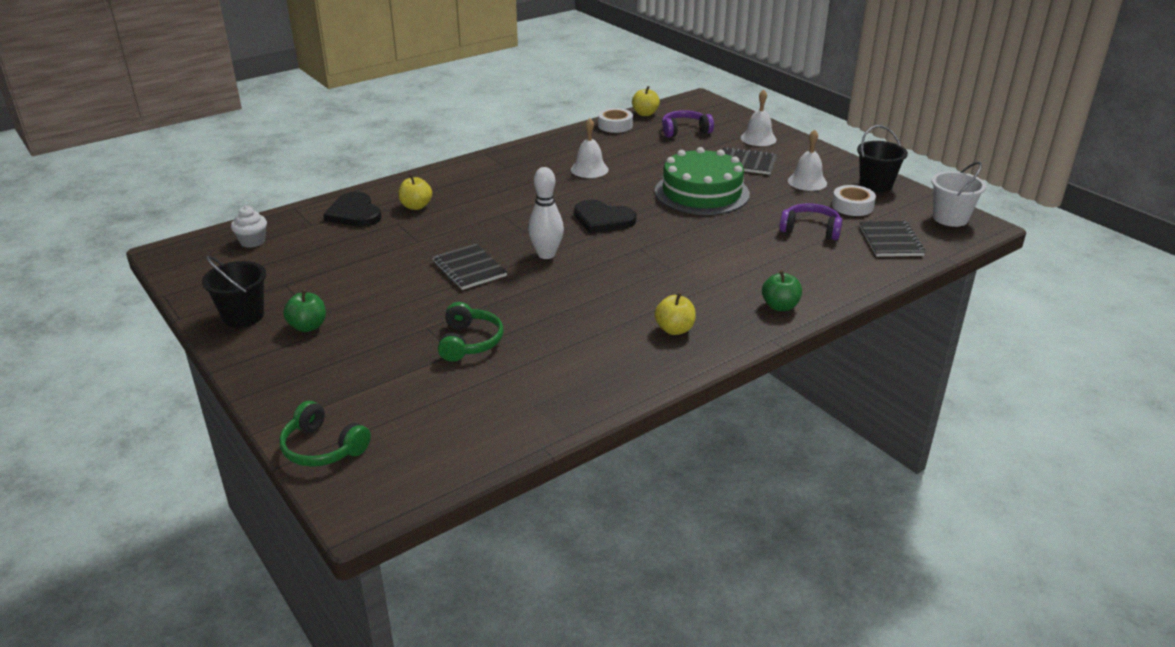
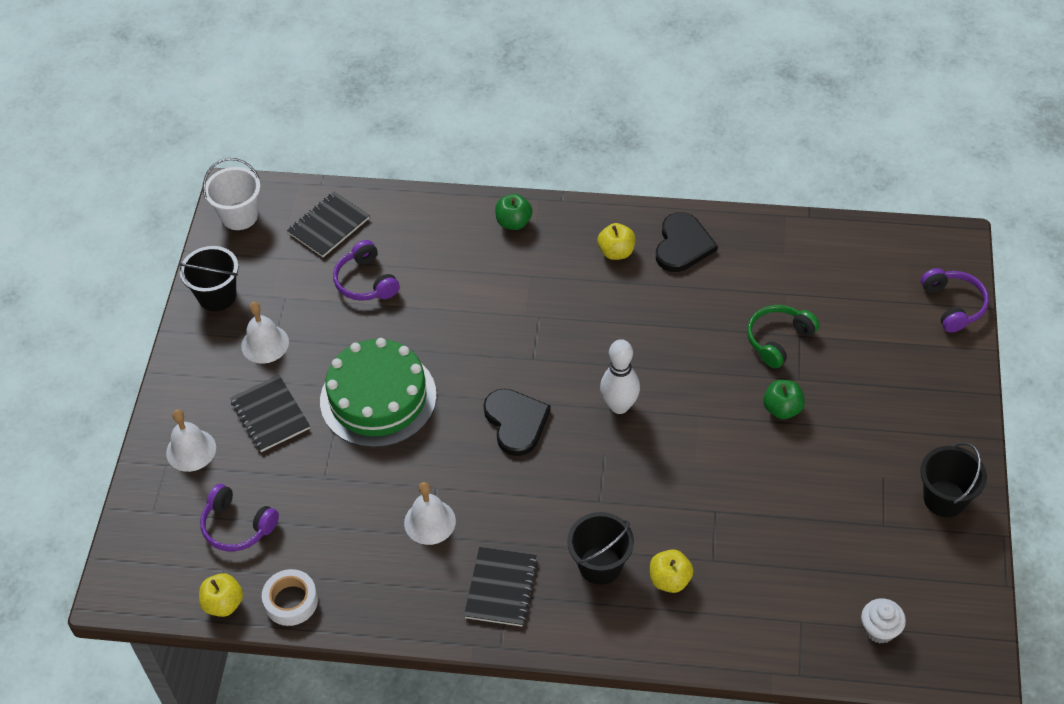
camera: 135 degrees left, 20 degrees up
(308, 326) = (895, 445): green apple -> green apple (782, 409)
(322, 448) = (953, 305): green headphones -> purple headphones
(354, 213) = (742, 613): black heart -> black heart (682, 245)
(466, 194) = (600, 565): none -> black bucket
(469, 269) = (704, 432): black notebook -> black notebook (501, 588)
(852, 206) = (285, 284): white tape -> none

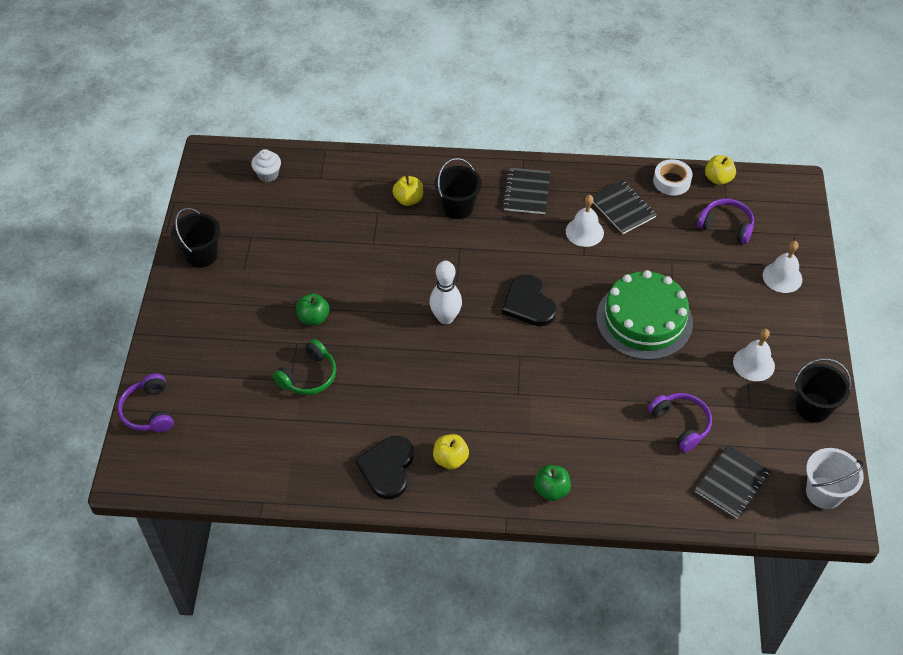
camera: 175 degrees right, 0 degrees up
(270, 415) = (728, 305): black notebook -> black notebook (622, 208)

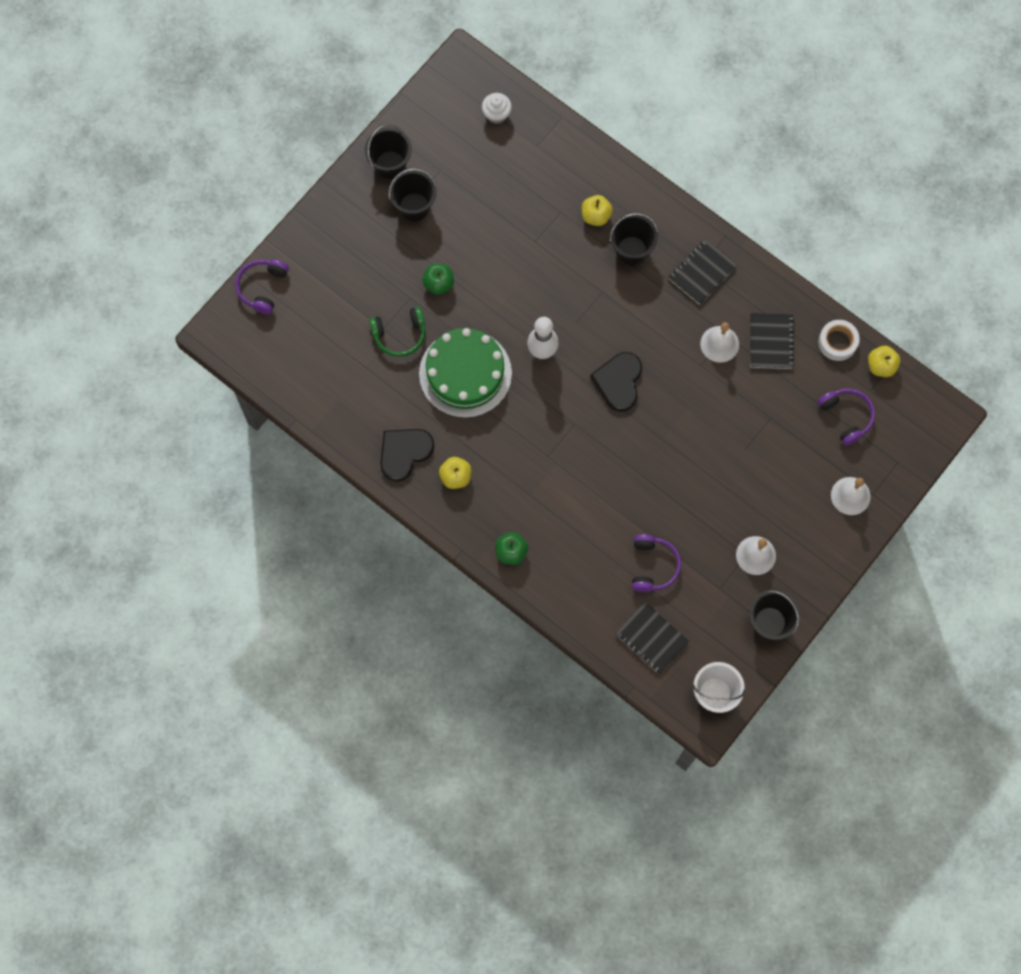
camera: 35 degrees right, 20 degrees up
(247, 274) = (414, 207): none -> black bucket
(644, 320) = (700, 458): green cake -> green cake (465, 373)
(732, 483) = (651, 638): black notebook -> black notebook turned 60 degrees clockwise

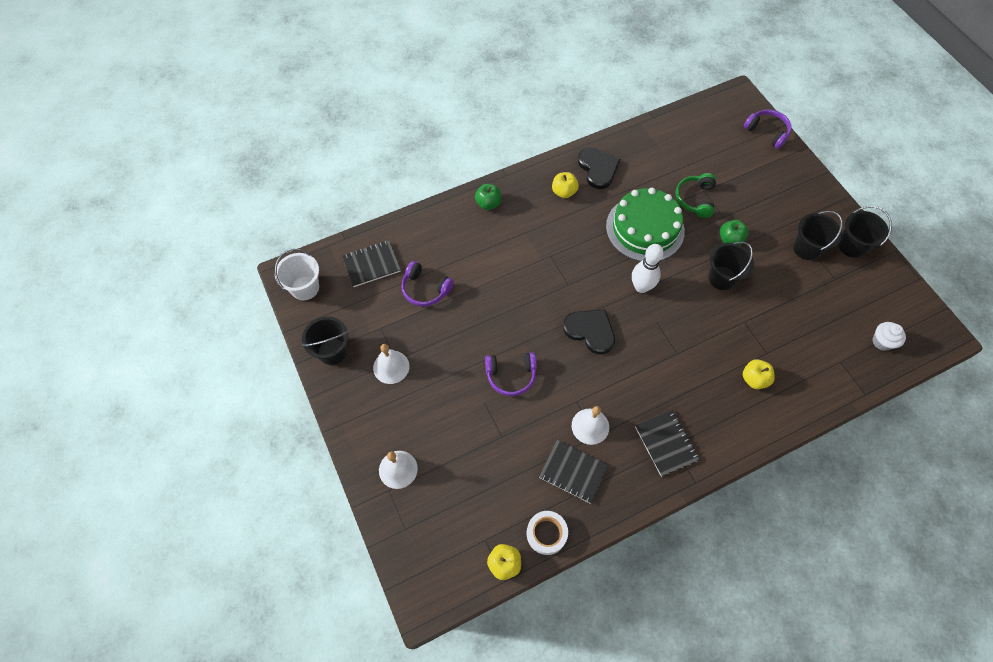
camera: 115 degrees right, 10 degrees down
(631, 250) = (709, 393): black bucket -> black bucket (722, 278)
(846, 416) = (471, 504): purple headphones -> purple headphones (511, 376)

